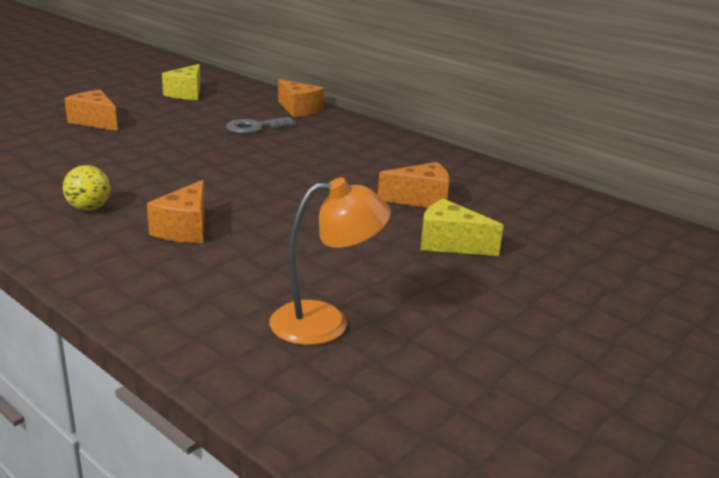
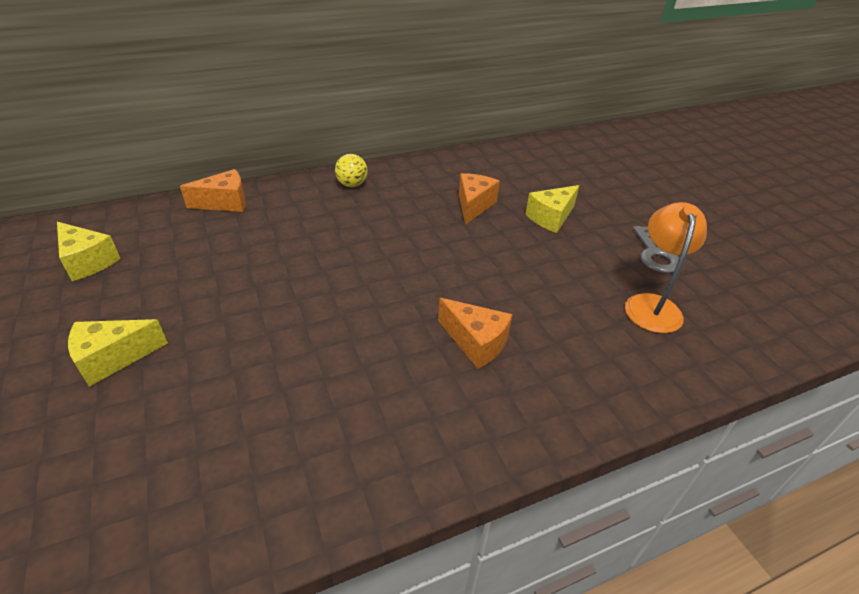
camera: 65 degrees left, 15 degrees up
(89, 208) = (394, 404): yellow ball -> yellow ball (352, 184)
(95, 122) = (113, 358): orange cheese -> yellow cheese
(255, 127) = (251, 241): grey key -> grey key (655, 254)

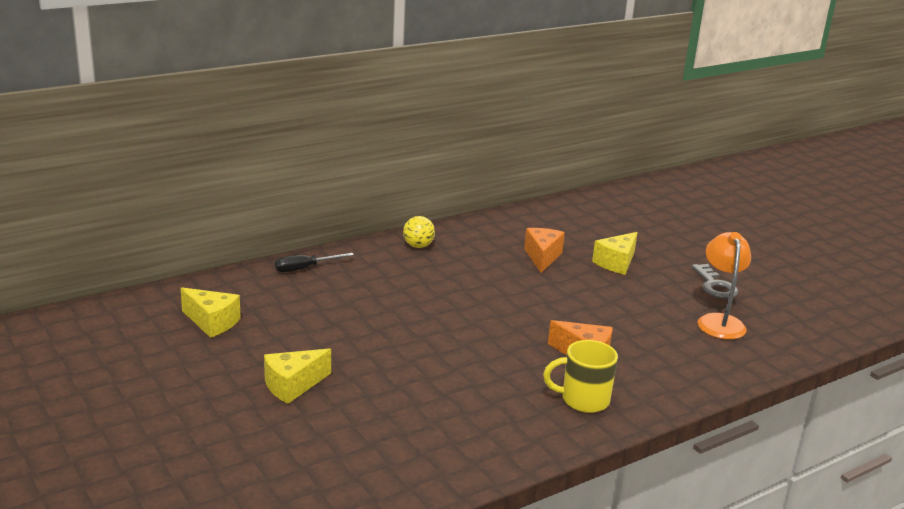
camera: 10 degrees left, 15 degrees down
(225, 203) = (305, 268): orange cheese -> black screwdriver
(450, 416) = (583, 400): none -> yellow mug

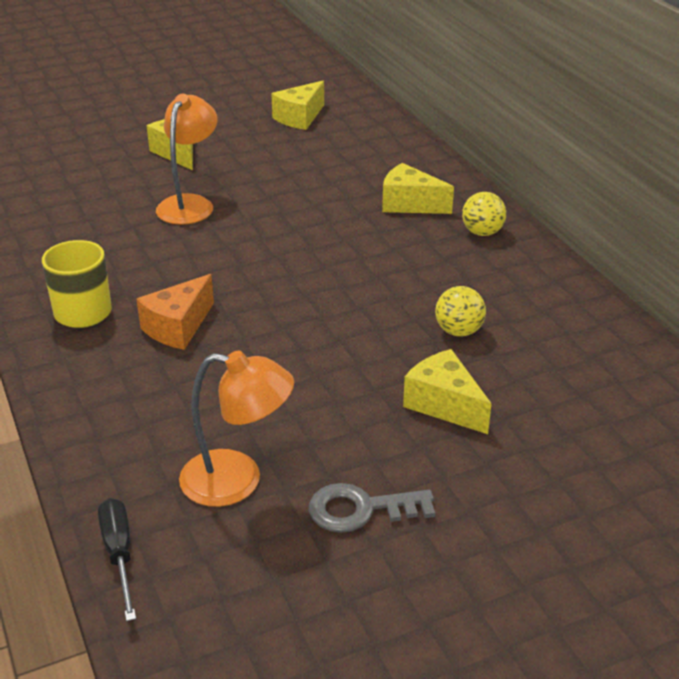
camera: 100 degrees right, 10 degrees up
(305, 268) = (413, 160): black screwdriver -> black screwdriver (119, 554)
(381, 271) = (409, 204): none -> yellow cheese
(398, 368) = (190, 204): none -> orange lamp
(542, 257) = (458, 331): orange cheese -> yellow ball

